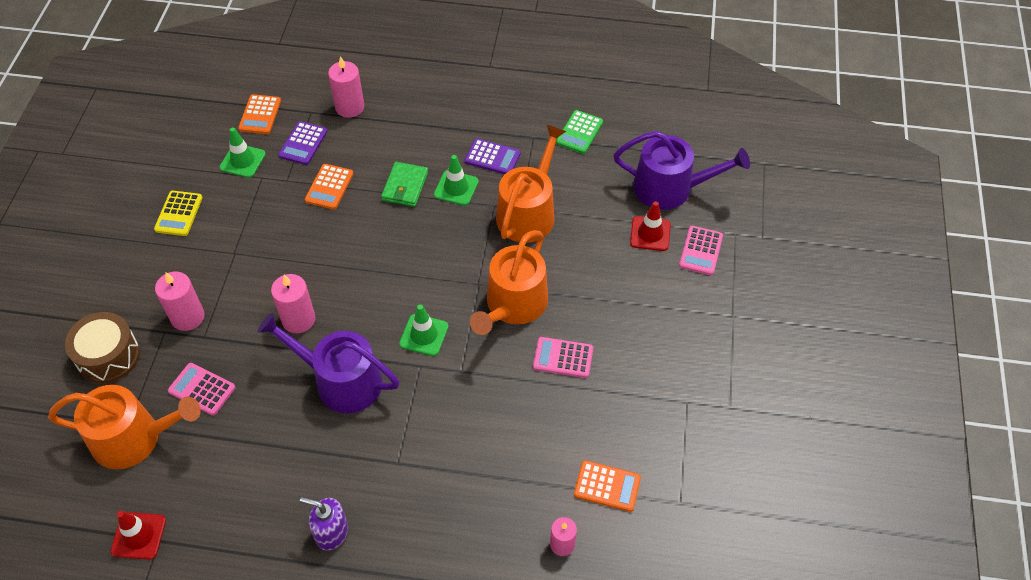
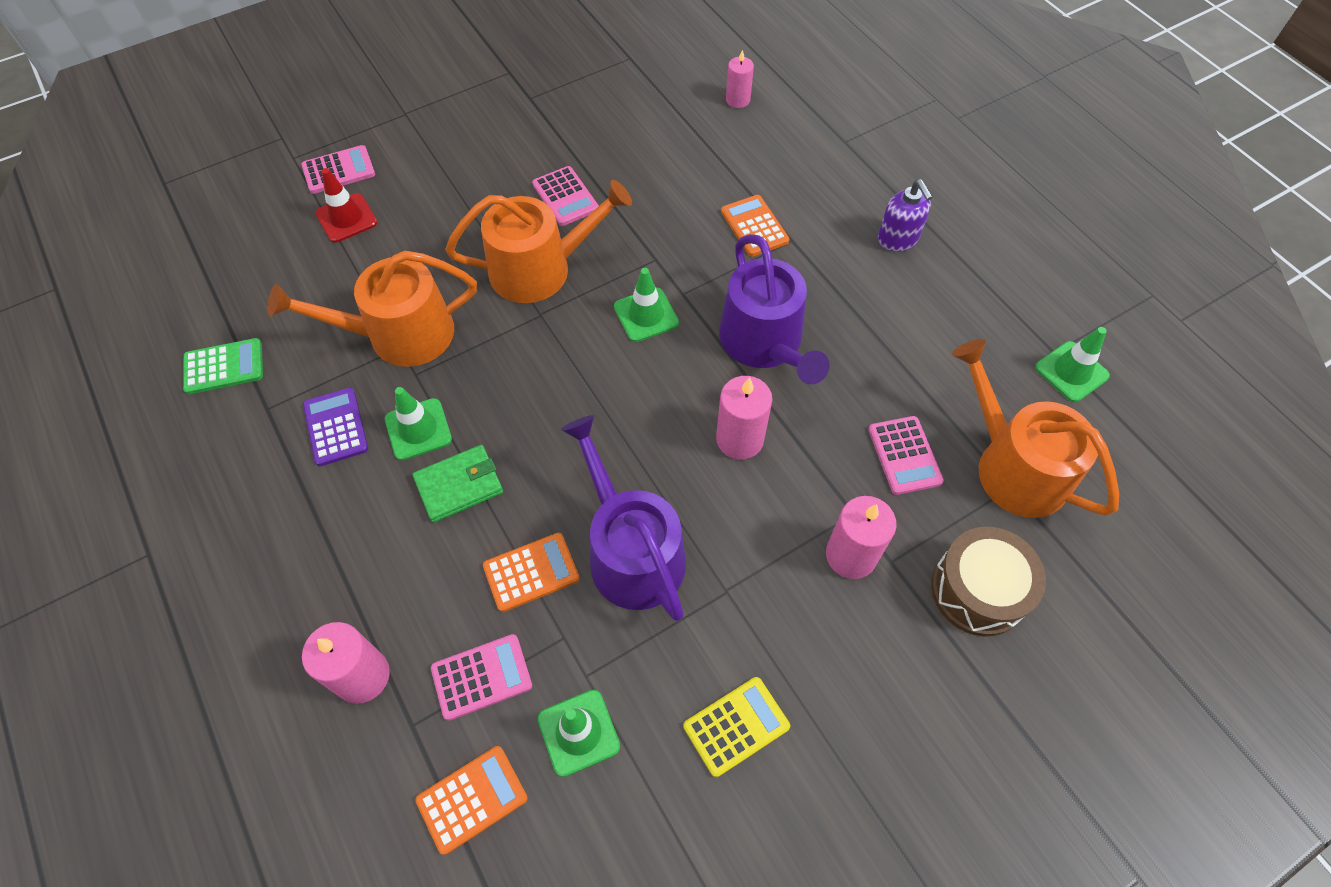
camera: 130 degrees left, 5 degrees up
(138, 536) = (1071, 372): red traffic cone -> green traffic cone
(303, 143) = (482, 677): purple calculator -> pink calculator
(607, 486) = (661, 102): orange calculator -> orange calculator (754, 226)
(670, 188) = (262, 236): purple watering can -> purple watering can (631, 551)

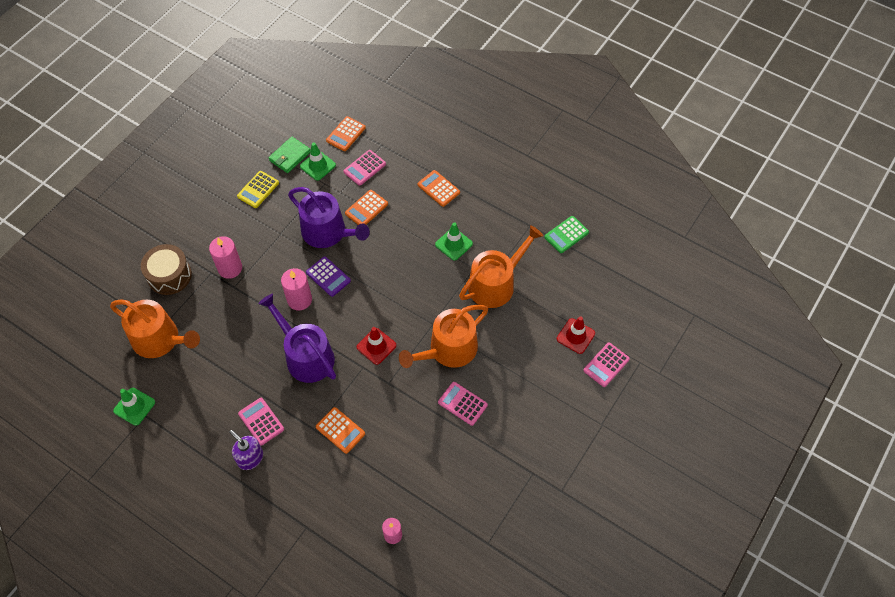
camera: 155 degrees right, 0 degrees up
(336, 427) = (492, 230): purple calculator -> purple calculator (328, 277)
(362, 676) = (410, 151): pink candle -> none
(367, 555) = (438, 188): none -> orange calculator
(459, 485) = (418, 229): green wallet -> green wallet (290, 156)
(646, 315) = (376, 346): green traffic cone -> red traffic cone
(904, 455) = (216, 324): pink calculator -> pink calculator (261, 421)

